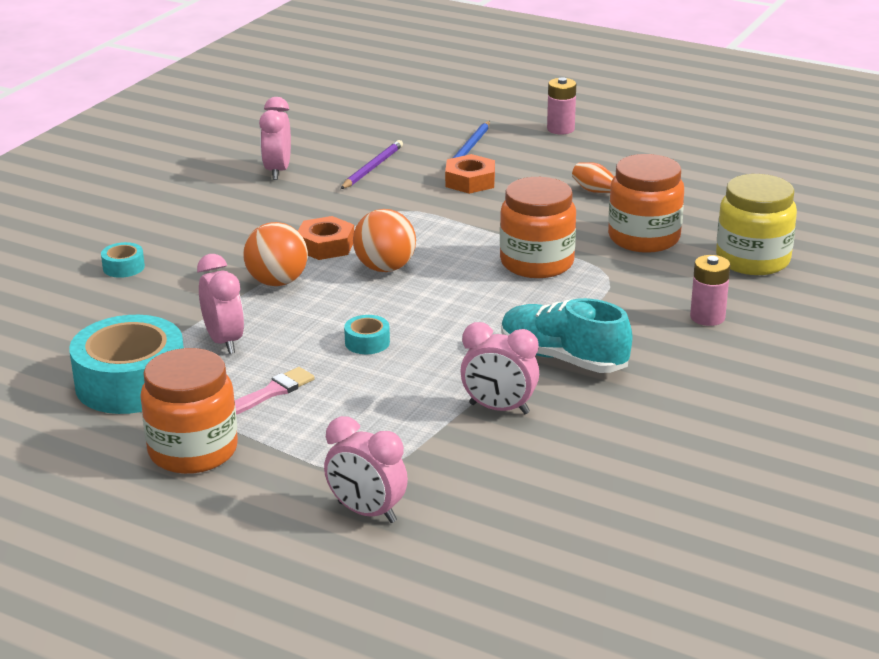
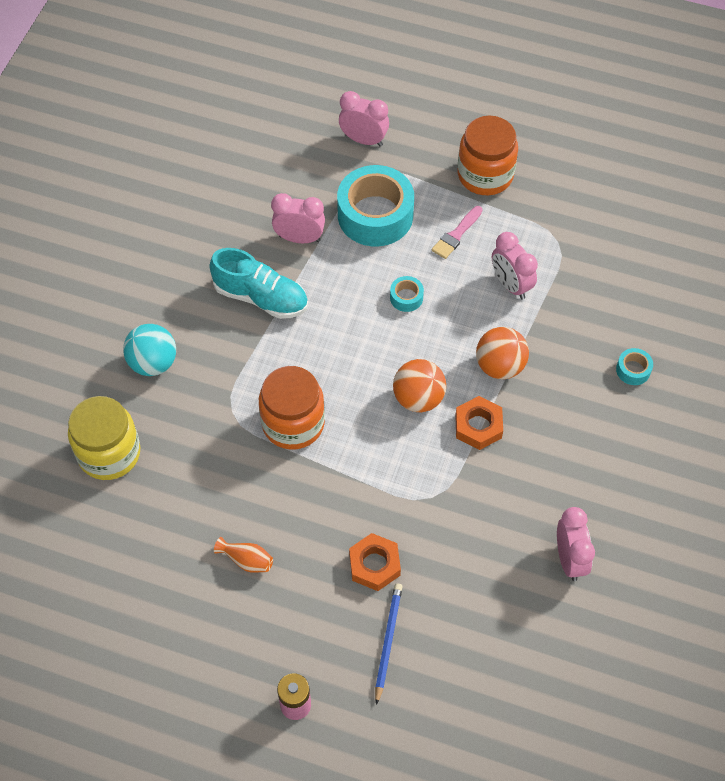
camera: 170 degrees right, 30 degrees up
(131, 383) = (555, 232): turquoise tape -> turquoise tape (375, 215)
(372, 168) = (478, 580): purple pencil -> none
(644, 238) = (202, 477): orange jar -> none
(707, 317) = (153, 363): pink battery -> turquoise ball

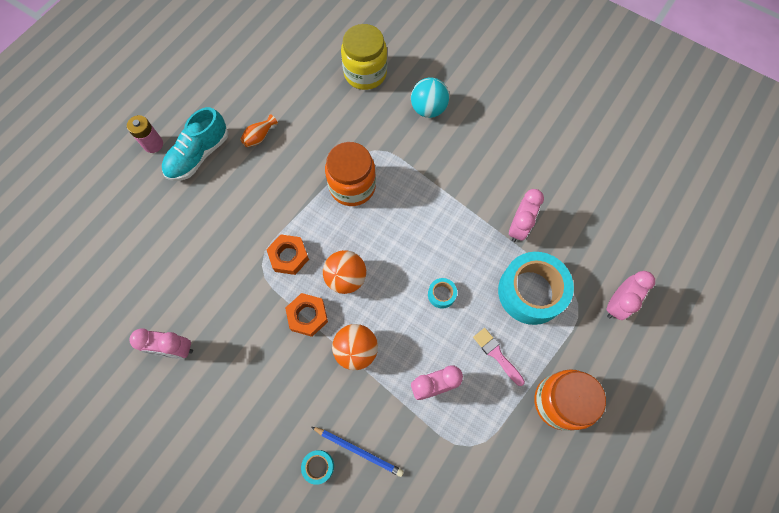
camera: 105 degrees right, 10 degrees up
(261, 297) = (467, 188): turquoise shoe -> turquoise shoe (199, 155)
(374, 565) = (225, 213): orange nut -> orange nut (289, 256)
(387, 641) = (169, 207): blue pencil -> blue pencil (358, 450)

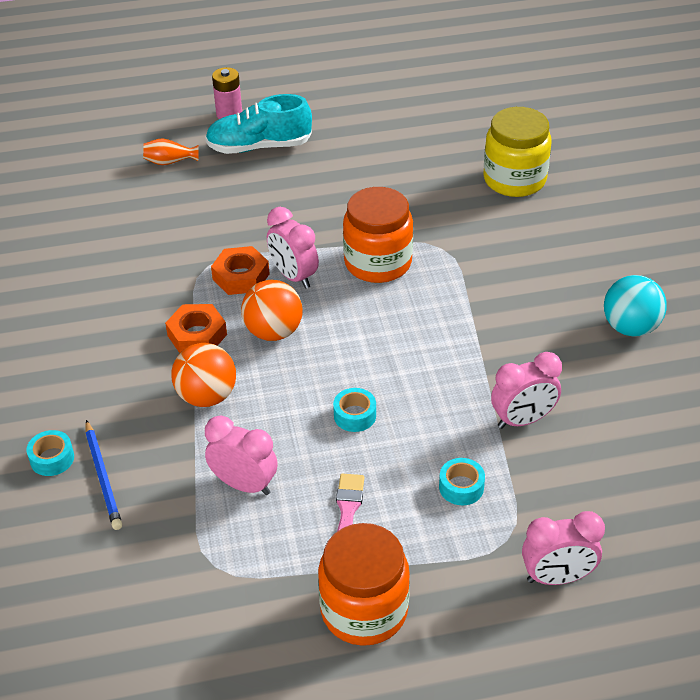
camera: 45 degrees right, 25 degrees down
(175, 349) = (51, 275): pink clock -> pink clock (293, 276)
(259, 137) = (335, 166): orange vase -> orange vase (169, 162)
(428, 109) = (549, 250): turquoise ball -> turquoise ball (630, 327)
(531, 292) = (461, 487): turquoise tape -> turquoise tape, size x0.42

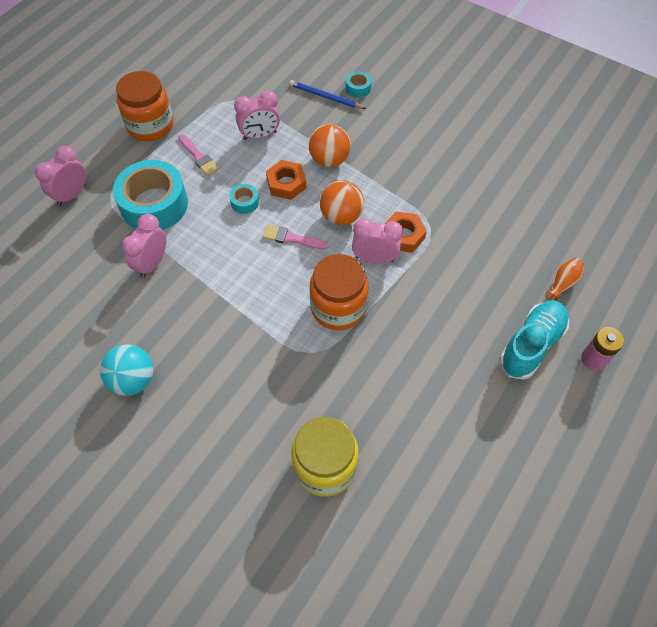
camera: 135 degrees right, 15 degrees up
(197, 335) = (377, 185): orange nut -> orange nut (286, 183)
(349, 345) = (291, 238): none -> pink brush
(461, 487) = (154, 204): turquoise tape -> turquoise tape, size x2.36

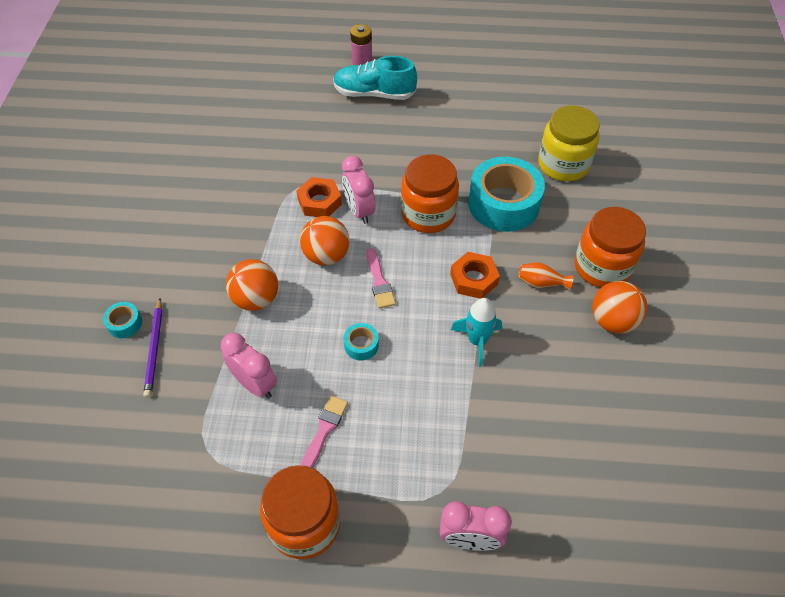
camera: 120 degrees left, 5 degrees down
(133, 380) = (612, 321): turquoise ball -> orange ball
(152, 263) = (493, 384): pink clock -> none
(154, 204) = (421, 433): turquoise tape -> turquoise tape (503, 204)
(186, 411) = (602, 267): none -> orange jar
(193, 273) = (477, 341): none -> turquoise rocket
(286, 183) = (312, 321): orange nut -> orange nut (474, 279)
(325, 97) = (155, 349): blue pencil -> purple pencil
(563, 283) = (303, 93): orange vase -> orange vase (541, 283)

